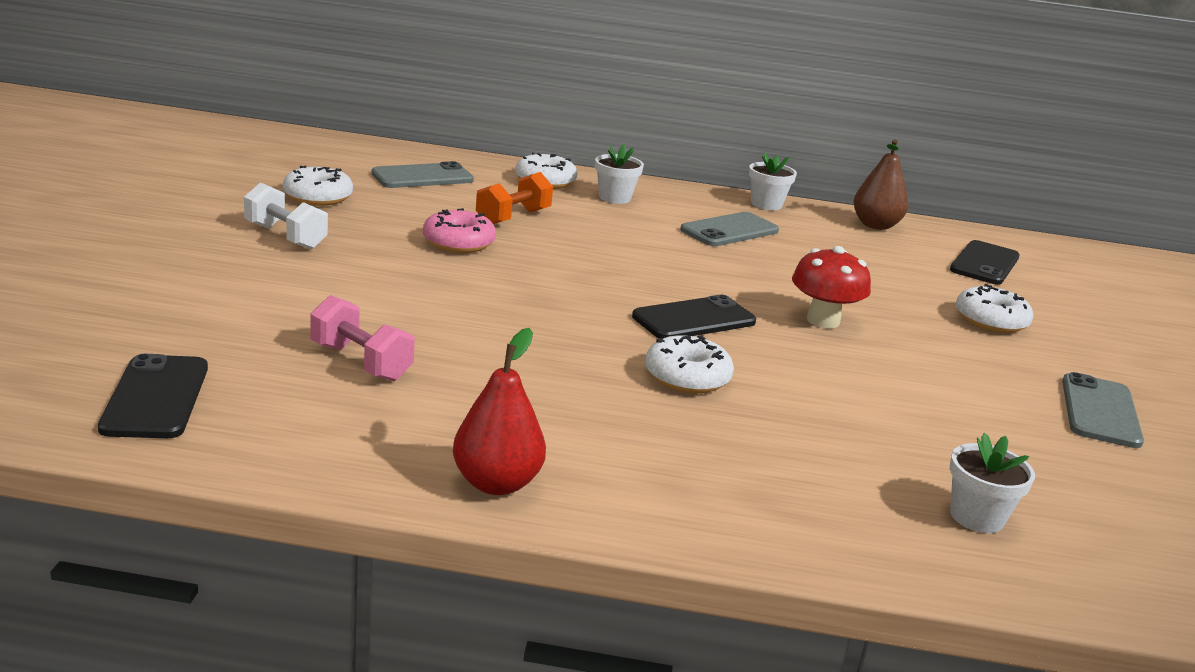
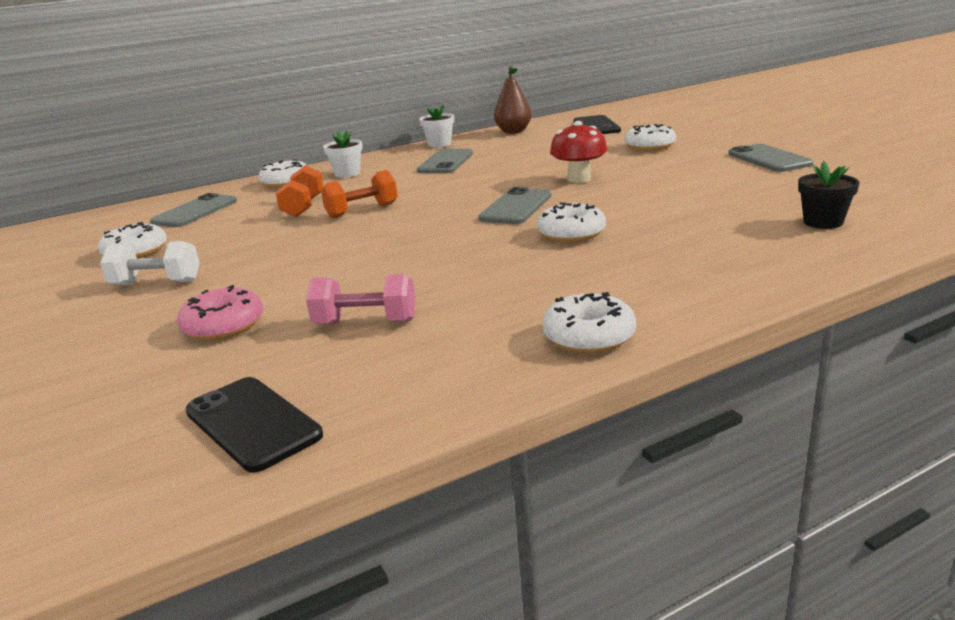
camera: 30 degrees left, 0 degrees up
(458, 243) = (295, 233): pink donut -> pink donut (223, 326)
(496, 483) = (589, 336): red pear -> white donut
(552, 248) = (362, 211): none -> orange dumbbell
(694, 319) = (516, 207): black phone -> grey phone
(976, 517) = (823, 222): white flower pot -> black flower pot

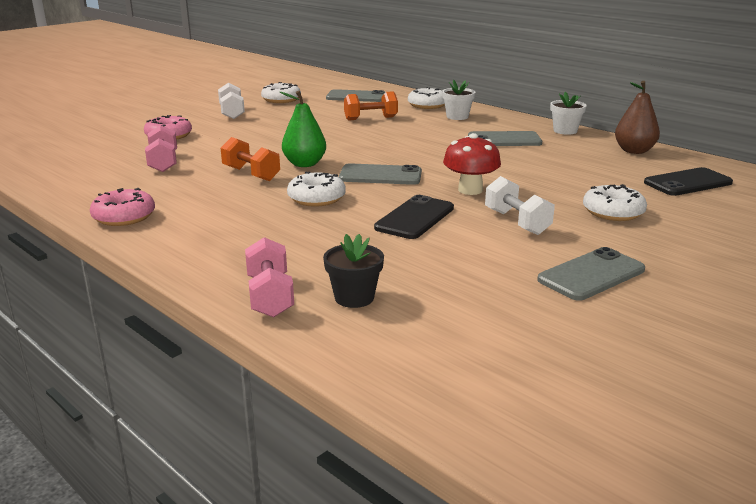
camera: 70 degrees right, 0 degrees up
(252, 423) = (58, 159): black phone -> black phone (415, 218)
(362, 211) = (364, 134): orange dumbbell -> orange dumbbell (251, 174)
(449, 238) = (304, 164): none -> green pear
(589, 336) = (124, 217): white donut -> pink donut
(663, 170) = (517, 222): none -> white dumbbell
(827, 251) = (270, 296): none -> pink dumbbell

